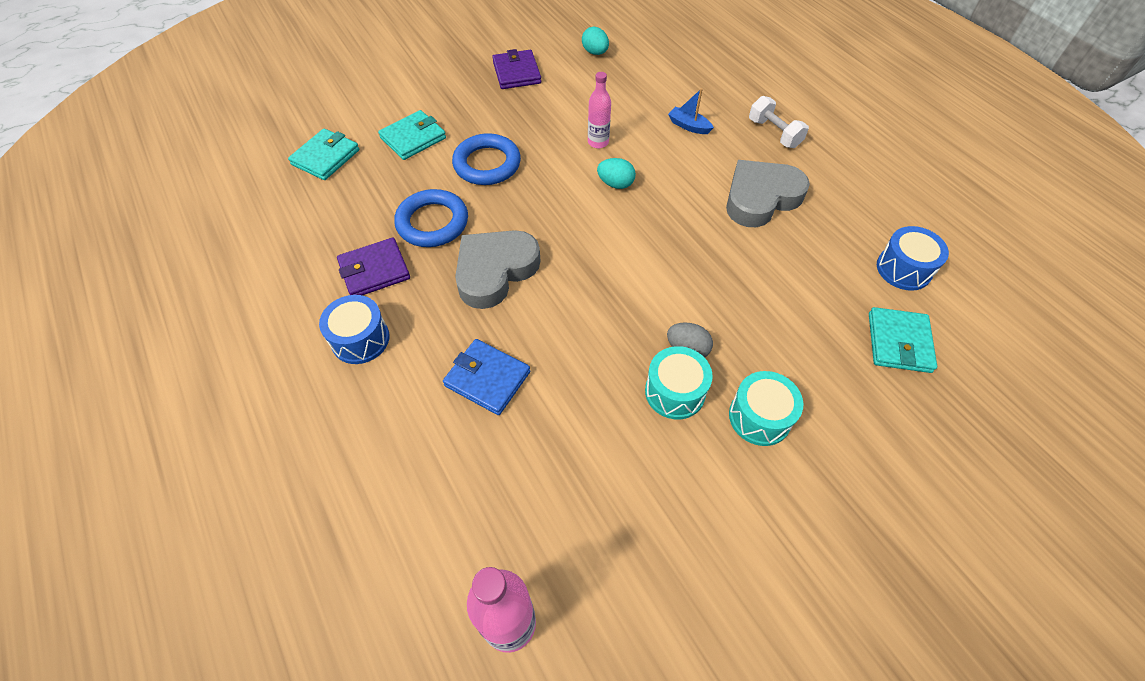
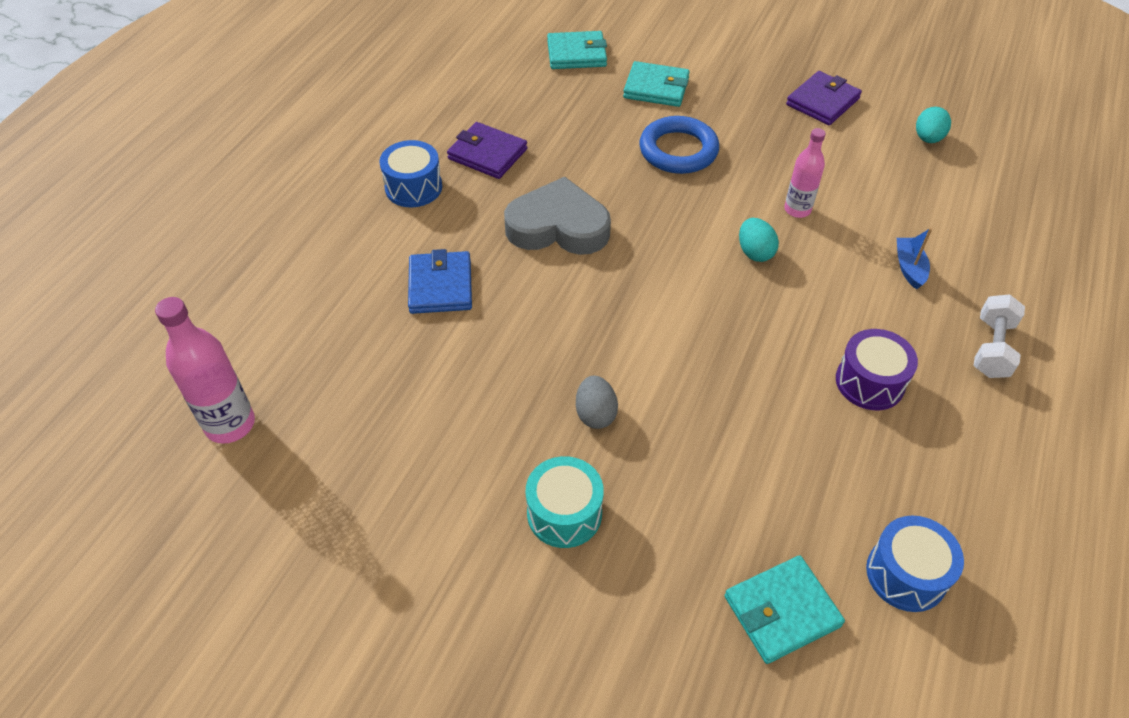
camera: 55 degrees right, 5 degrees down
(432, 222) = (572, 157): blue ring -> none
(675, 392) = (537, 428): turquoise drum -> none
(761, 198) = (869, 382): grey heart -> purple drum

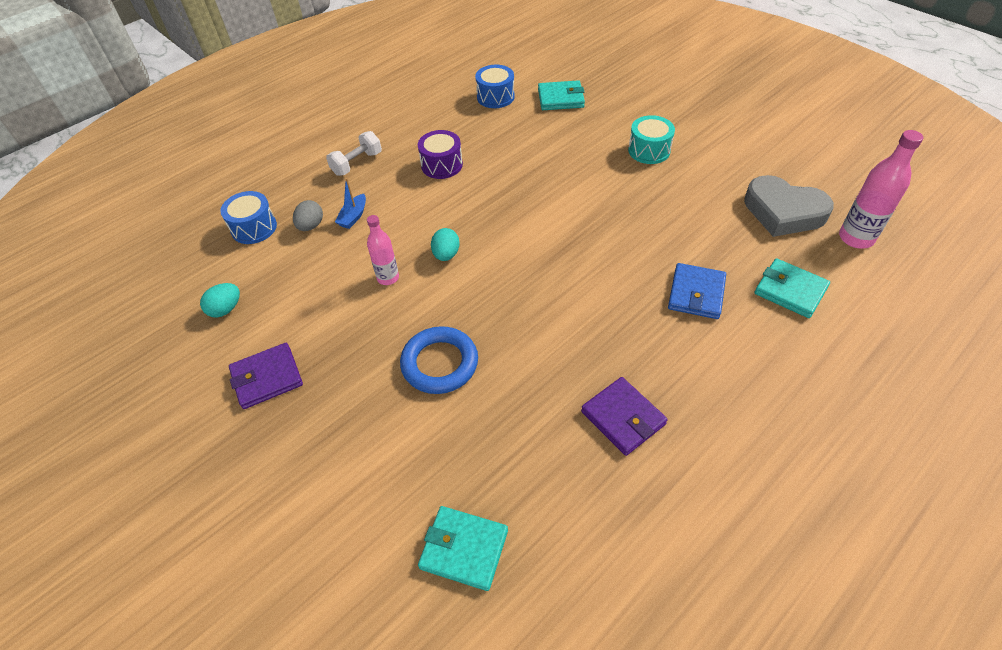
camera: 155 degrees left, 0 degrees up
(413, 187) = (706, 398): blue drum -> blue drum (254, 228)
(558, 226) = (584, 318): grey heart -> grey heart (783, 212)
(595, 414) = (612, 188): grey egg -> grey egg (311, 226)
(656, 88) = (408, 454): turquoise wallet -> turquoise wallet (790, 291)

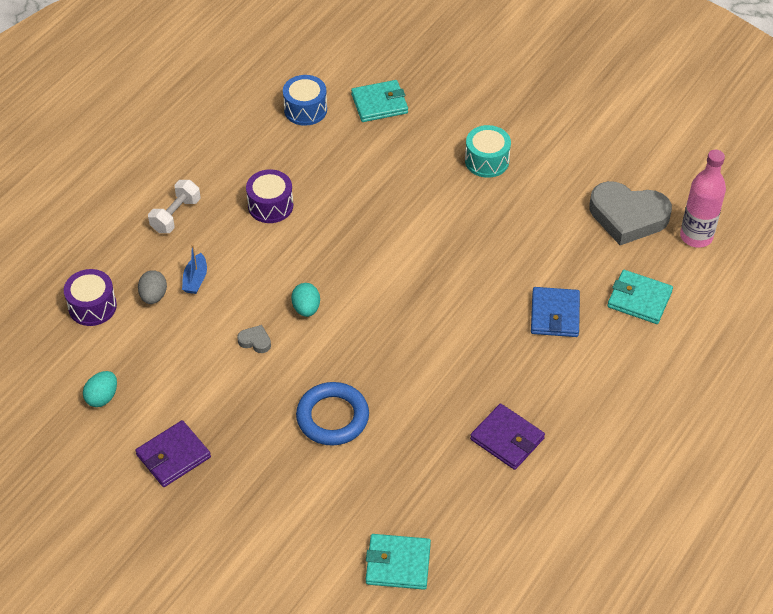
camera: 15 degrees left, 0 degrees up
(254, 228) = (92, 306): blue drum -> purple drum
(388, 278) = (255, 341): pink bottle -> grey heart

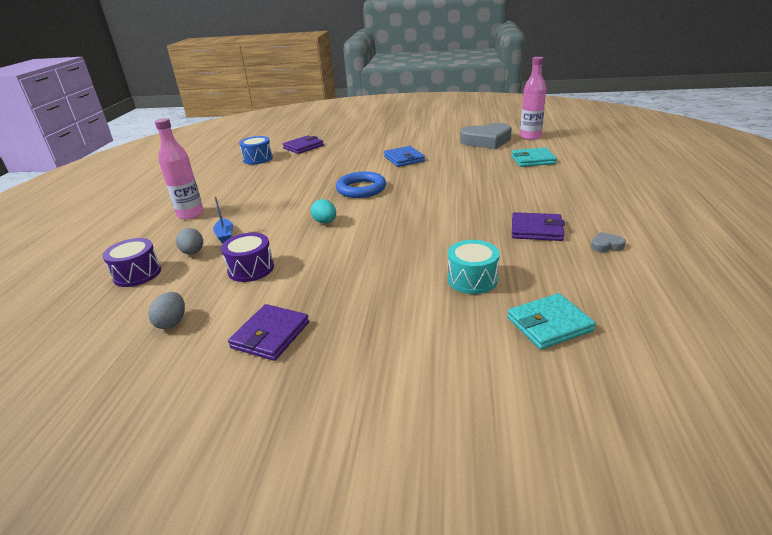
camera: 25 degrees left, 20 degrees down
(102, 397) = (172, 322): turquoise egg -> grey egg
(176, 215) = (190, 214): white dumbbell -> pink bottle
(255, 341) = (297, 247): grey heart -> grey heart (606, 245)
(270, 206) = (261, 192): purple drum -> purple drum (251, 269)
(332, 417) = (397, 263): blue ring -> blue ring (361, 189)
(379, 103) = (303, 147): turquoise wallet -> purple wallet
(487, 161) = (386, 146): turquoise drum -> turquoise drum (472, 279)
(555, 314) = (494, 177): blue wallet -> blue wallet (404, 159)

